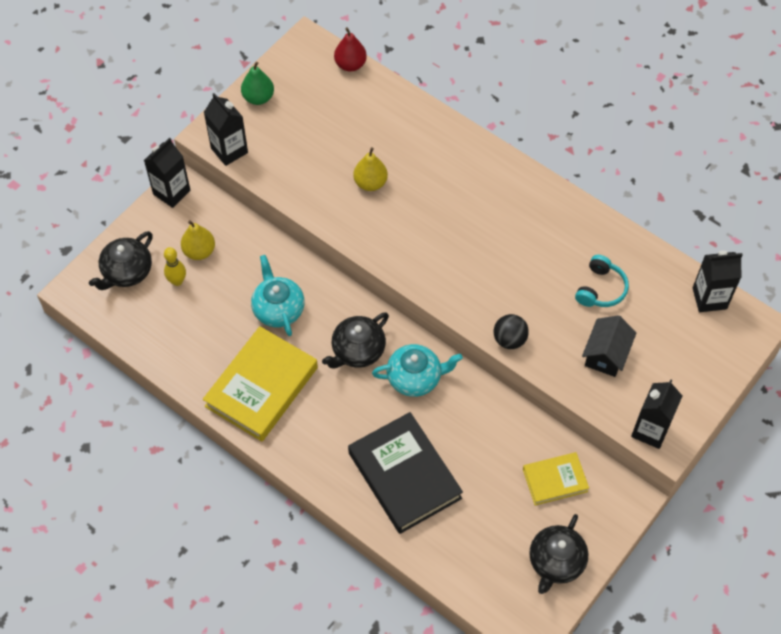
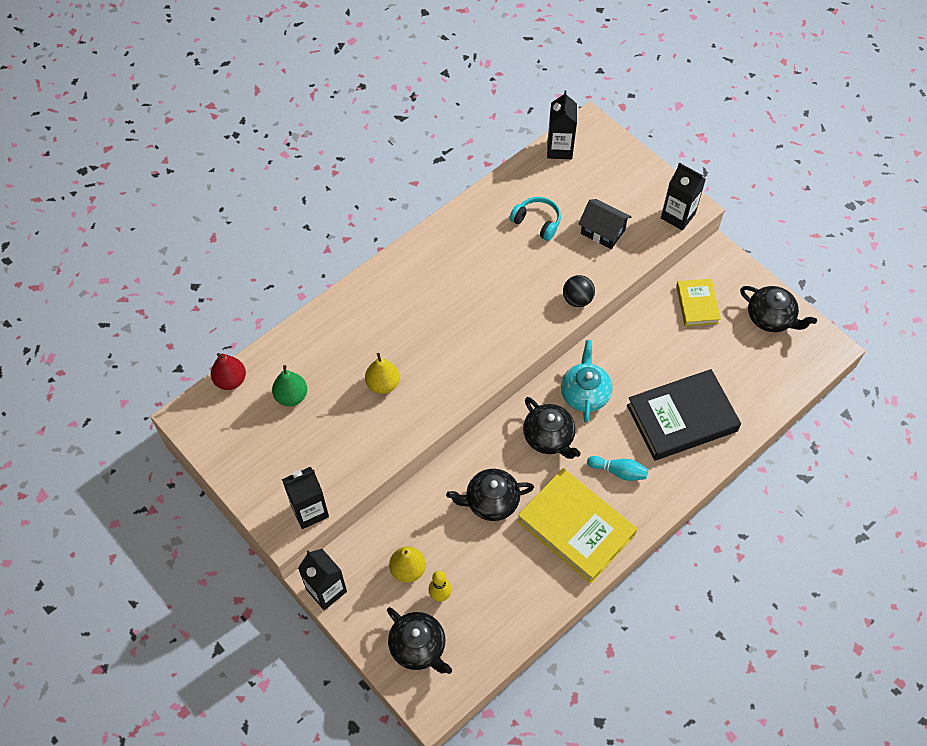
camera: 80 degrees left, 0 degrees up
(258, 98) = (248, 474): green pear -> green pear (291, 396)
(278, 309) = (491, 501): turquoise teapot -> black teapot
(330, 420) = (619, 471): none -> turquoise bowling pin

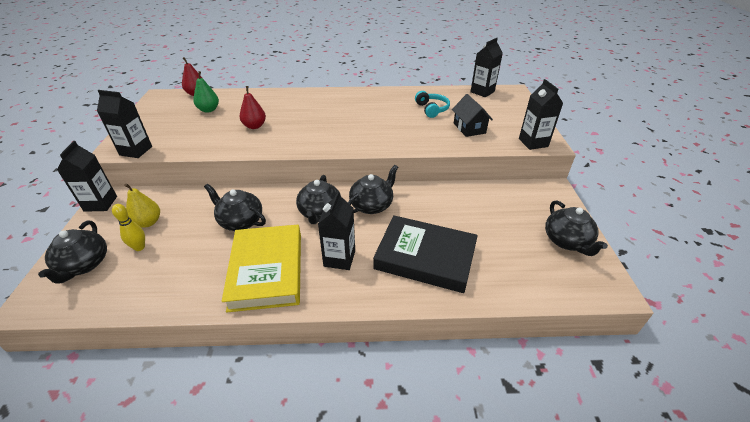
camera: 40 degrees right, 20 degrees down
(383, 384) = (254, 126): yellow pear -> red pear
(577, 299) = (414, 146): black ball -> none
(585, 394) = (372, 205): turquoise teapot -> black teapot
(619, 471) = (339, 258): turquoise bowling pin -> black carton
(697, 304) = (509, 204): yellow book -> none

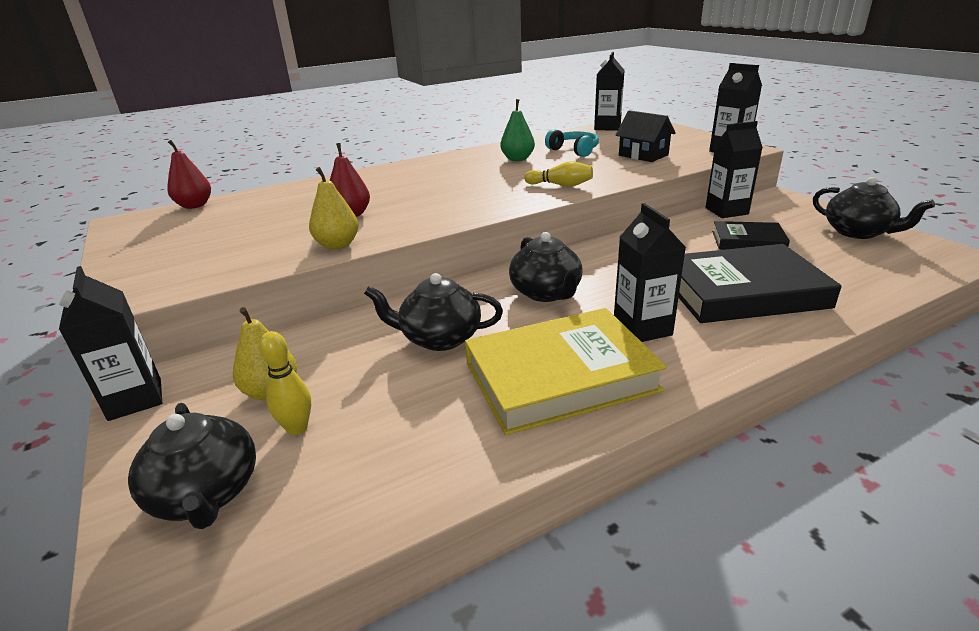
camera: 25 degrees left, 10 degrees down
(136, 151) = (169, 288): black carton -> black carton (726, 211)
(209, 110) = (244, 216): green pear -> green pear (517, 159)
(226, 147) = (337, 245): none -> yellow pear
(267, 270) = (560, 376): yellow book -> yellow book turned 75 degrees counterclockwise
(372, 205) = (604, 265): black teapot -> none
(385, 140) = (560, 185): none -> yellow bowling pin
(480, 220) = (748, 241): none -> black book

